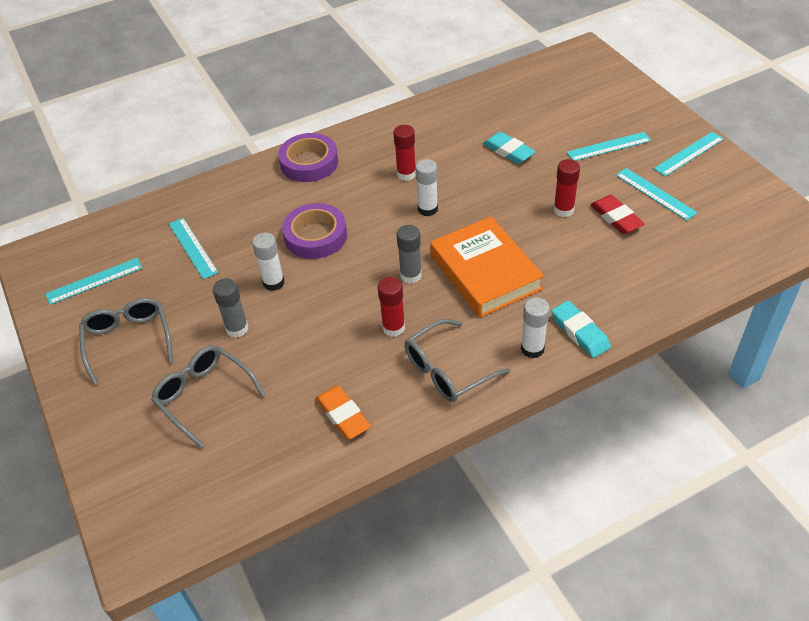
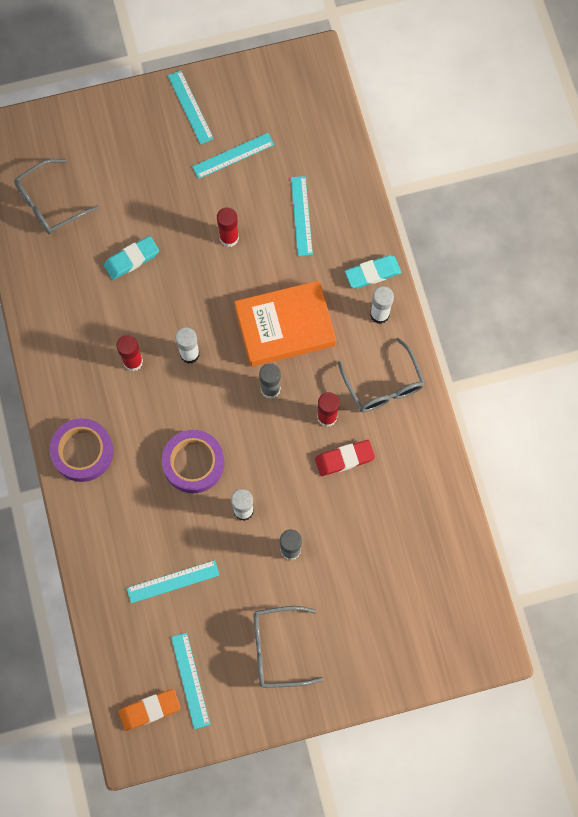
camera: 80 degrees left, 25 degrees up
(204, 396) = (358, 586): grey glasses -> grey glasses (49, 203)
(343, 415) = (406, 475): orange eraser -> orange eraser (150, 710)
(609, 146) = (156, 169): turquoise ruler -> turquoise ruler (301, 216)
(616, 218) = (253, 199): red eraser -> red eraser (344, 459)

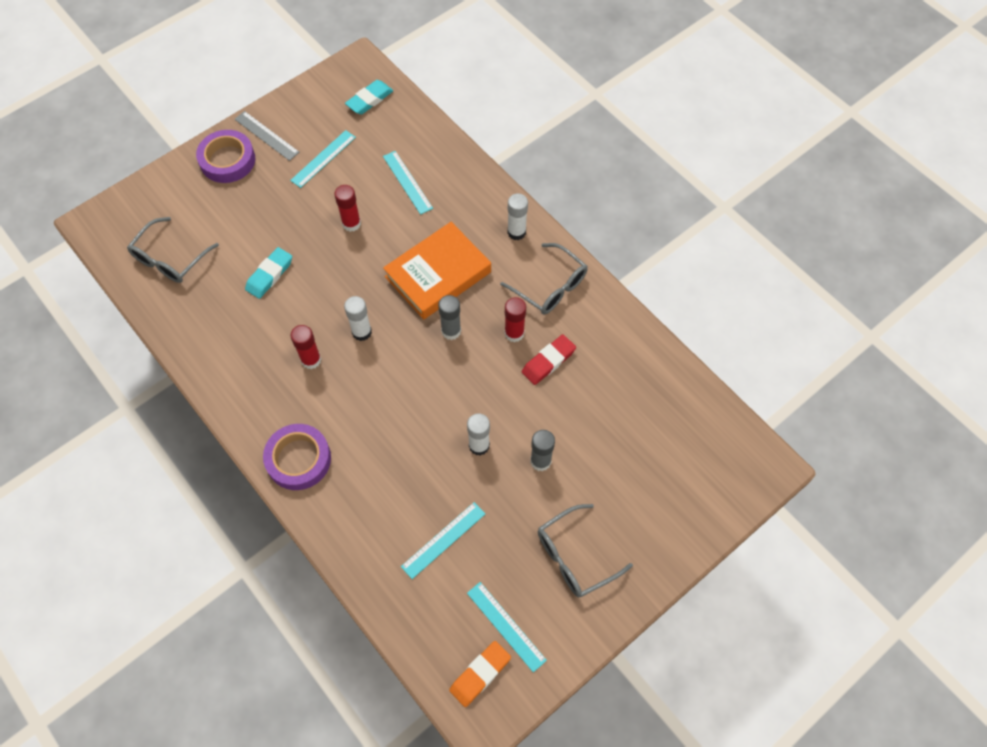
camera: 25 degrees left, 10 degrees down
(190, 107) = (266, 135): turquoise ruler -> grey ruler
(193, 463) = (411, 424): purple tape -> purple tape (227, 160)
(372, 273) = (493, 203): turquoise eraser -> turquoise eraser (369, 100)

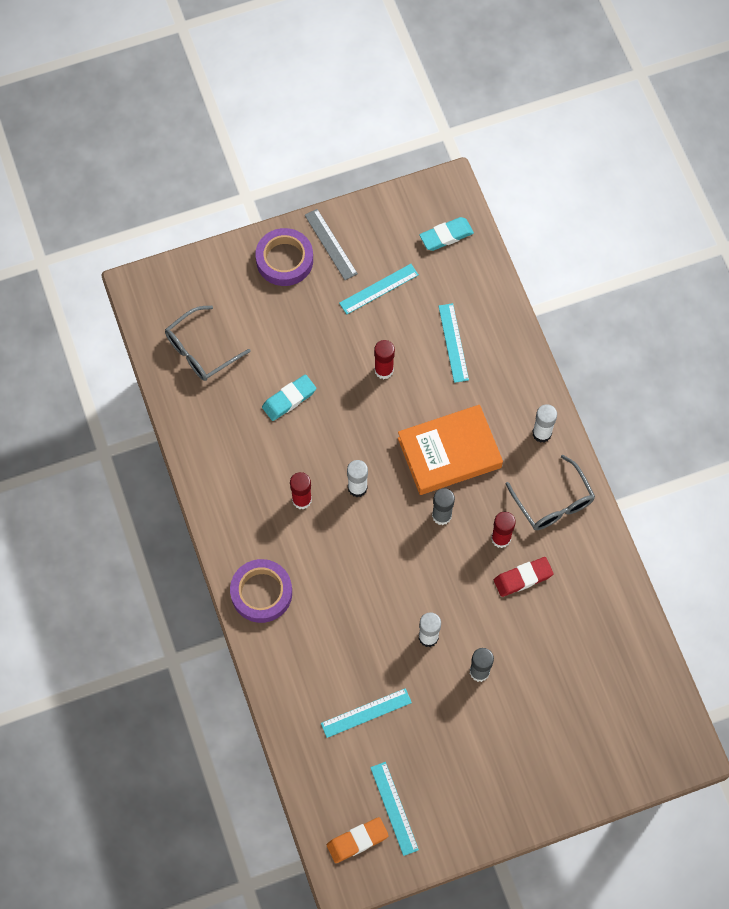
camera: 20 degrees right, 5 degrees up
(574, 557) = (477, 770): grey glasses -> none

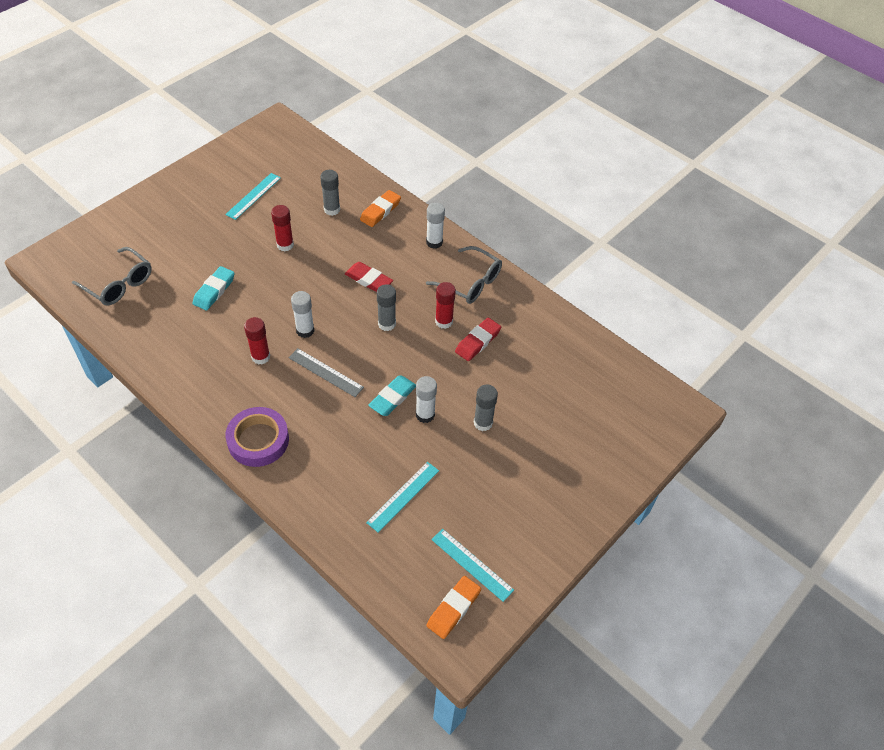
camera: 30 degrees left, 15 degrees down
(200, 351) = (119, 284): grey glasses -> grey glasses turned 75 degrees counterclockwise
(284, 260) = (165, 202): purple tape -> none
(331, 244) = (199, 181): grey ruler -> grey ruler (325, 372)
(446, 236) = (290, 149): turquoise eraser -> turquoise eraser (393, 398)
(449, 453) = (369, 280): orange book -> red eraser
(453, 342) = (332, 209): turquoise ruler -> grey glue stick
(504, 366) = (380, 211): none -> orange eraser

